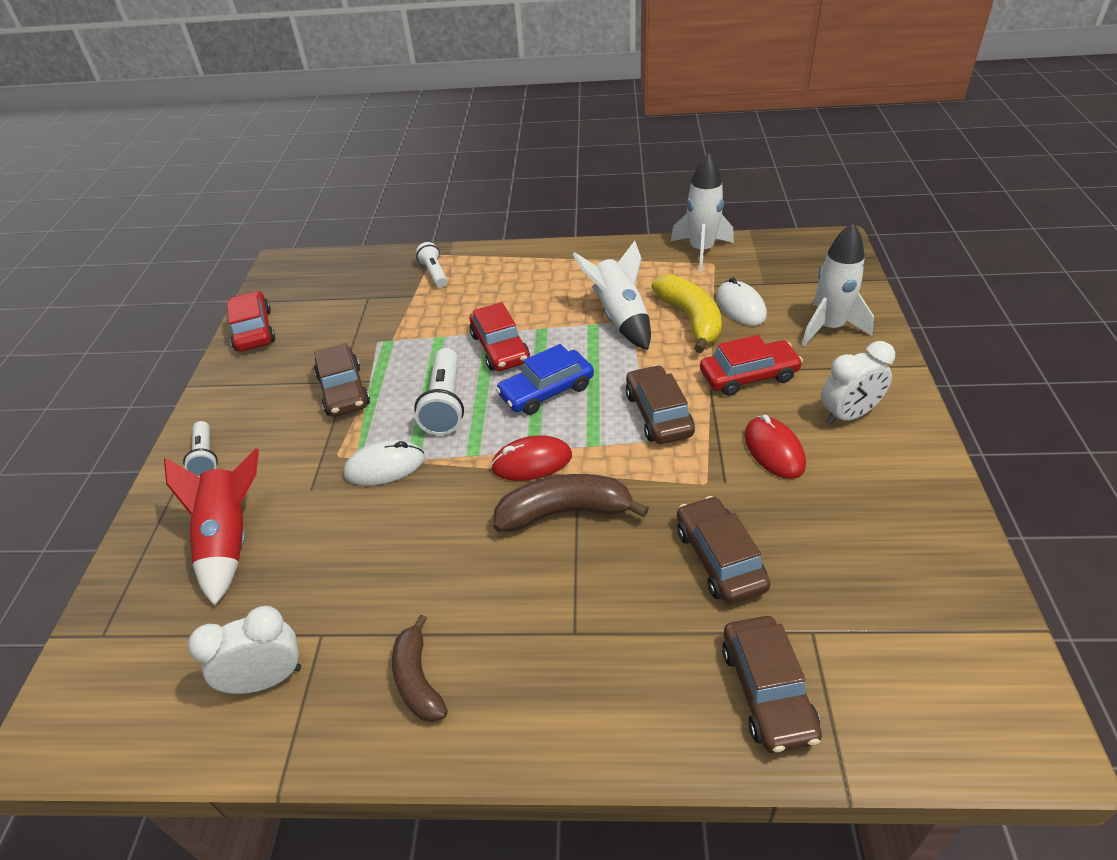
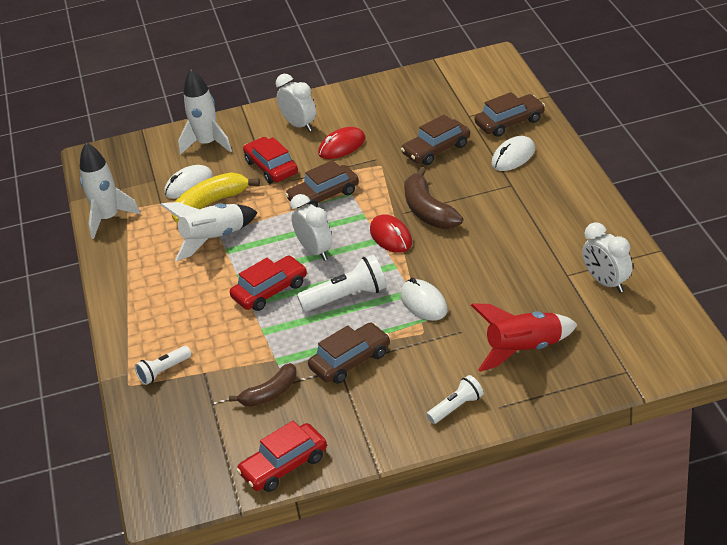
camera: 105 degrees left, 5 degrees down
(418, 680) = (571, 227): brown banana -> brown banana (270, 393)
(546, 391) = (315, 251): blue car -> white clock
(652, 661) = (513, 157): none -> white mouse

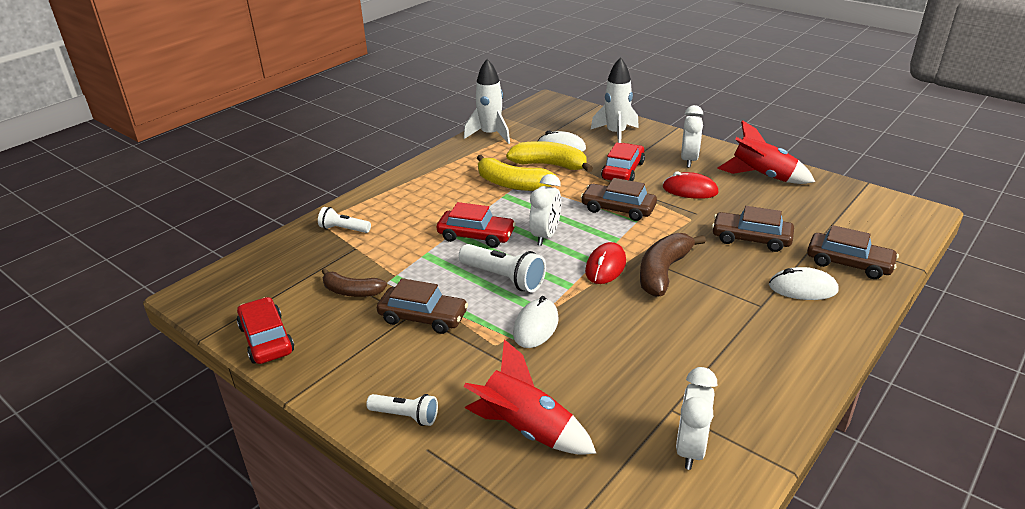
camera: 50 degrees right, 5 degrees down
(214, 239) = (512, 184): white rocket -> yellow banana
(284, 465) = (266, 339): red car -> red car turned 45 degrees clockwise
(367, 101) = (762, 176): none -> red rocket

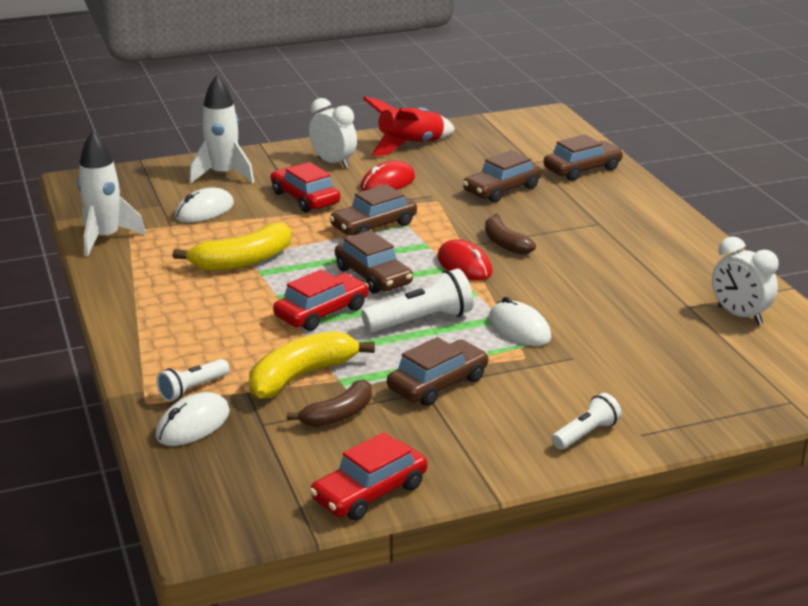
camera: 60 degrees left, 5 degrees down
(266, 339) = (369, 492): red car -> red car turned 45 degrees counterclockwise
(526, 429) = (657, 377): red rocket -> none
(545, 236) = (373, 276): white clock -> brown car
(549, 165) = (233, 229): yellow banana -> yellow banana (301, 376)
(663, 272) = (505, 243): brown banana -> brown banana, size x0.66
(802, 288) = (594, 199): white mouse -> white mouse (193, 424)

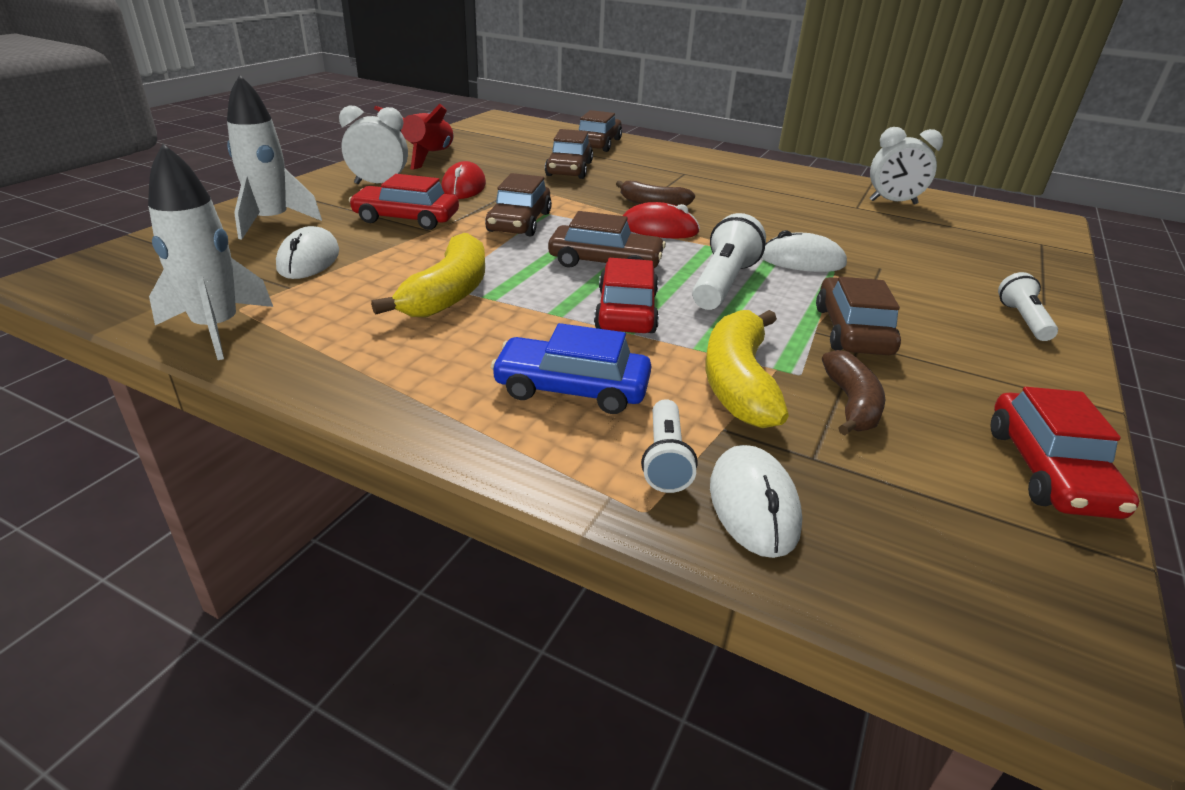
camera: 45 degrees left, 5 degrees up
(211, 339) = (572, 388): none -> blue car

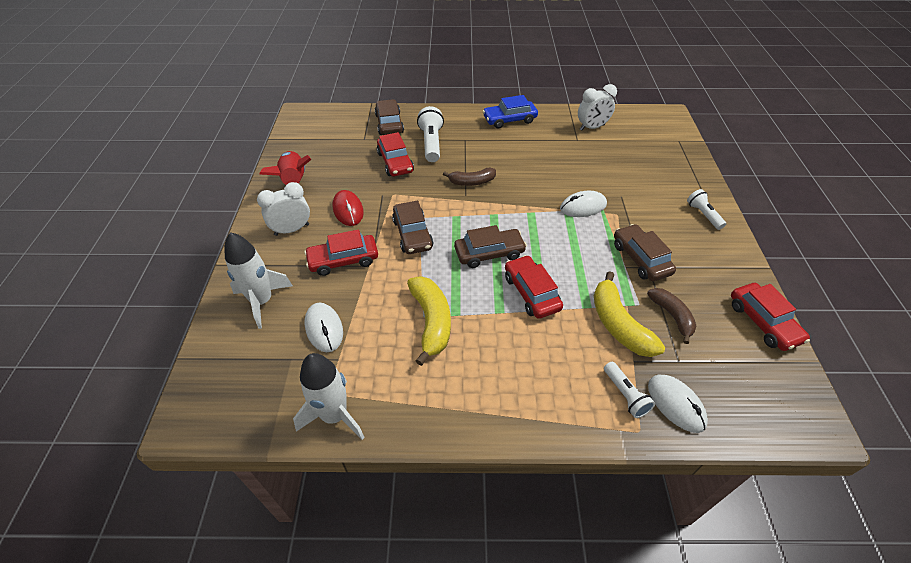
camera: 25 degrees left, 15 degrees up
(569, 169) = (395, 162): brown car -> red car
(572, 388) = (552, 367): blue car -> blue car (509, 120)
(659, 229) = (493, 207): red mouse -> none
(723, 283) = (560, 246): white flashlight -> white flashlight (431, 143)

